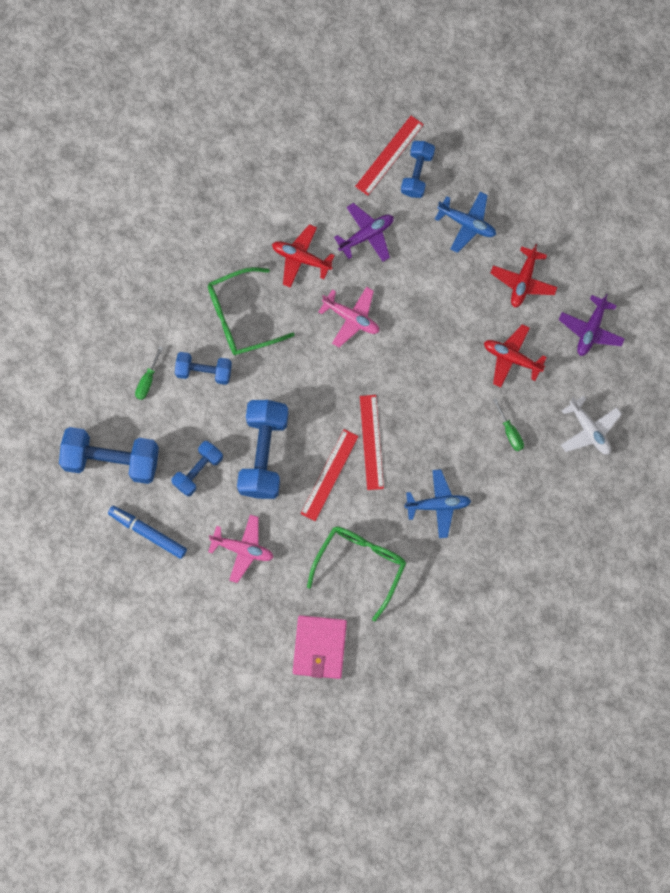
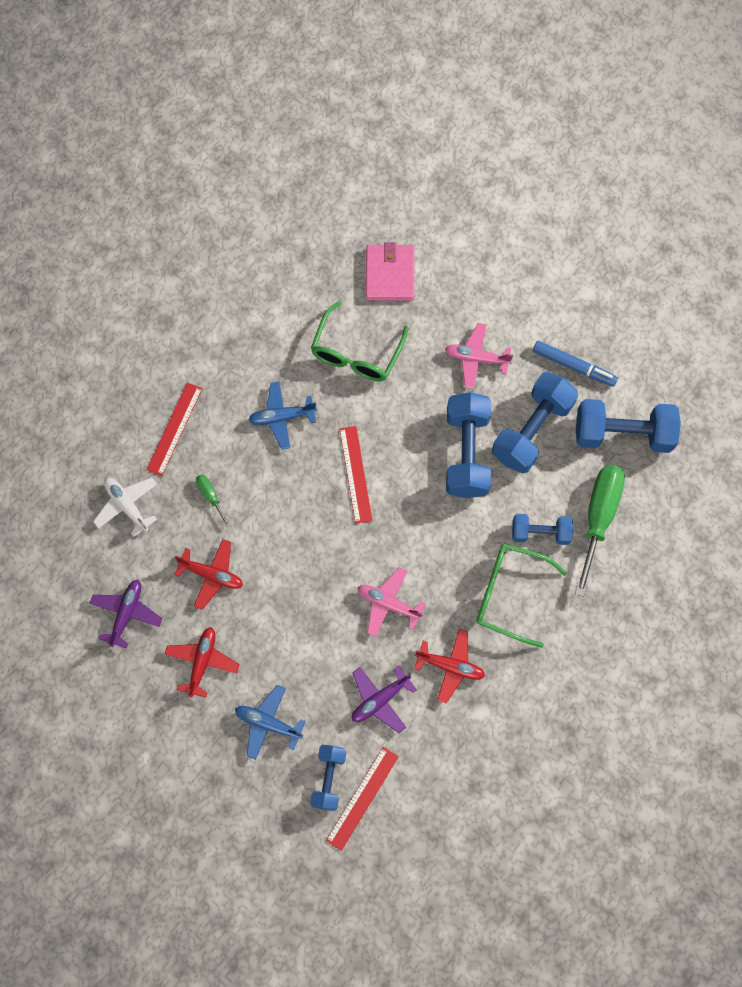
camera: 175 degrees right, 5 degrees down
(147, 380) = (598, 518): green screwdriver -> green screwdriver, size x2.24
(198, 471) = (532, 430): blue dumbbell -> blue dumbbell, size x1.71
(240, 317) = (509, 594): green glasses -> green glasses turned 135 degrees counterclockwise
(329, 475) = (396, 438): red ruler -> red ruler (174, 429)

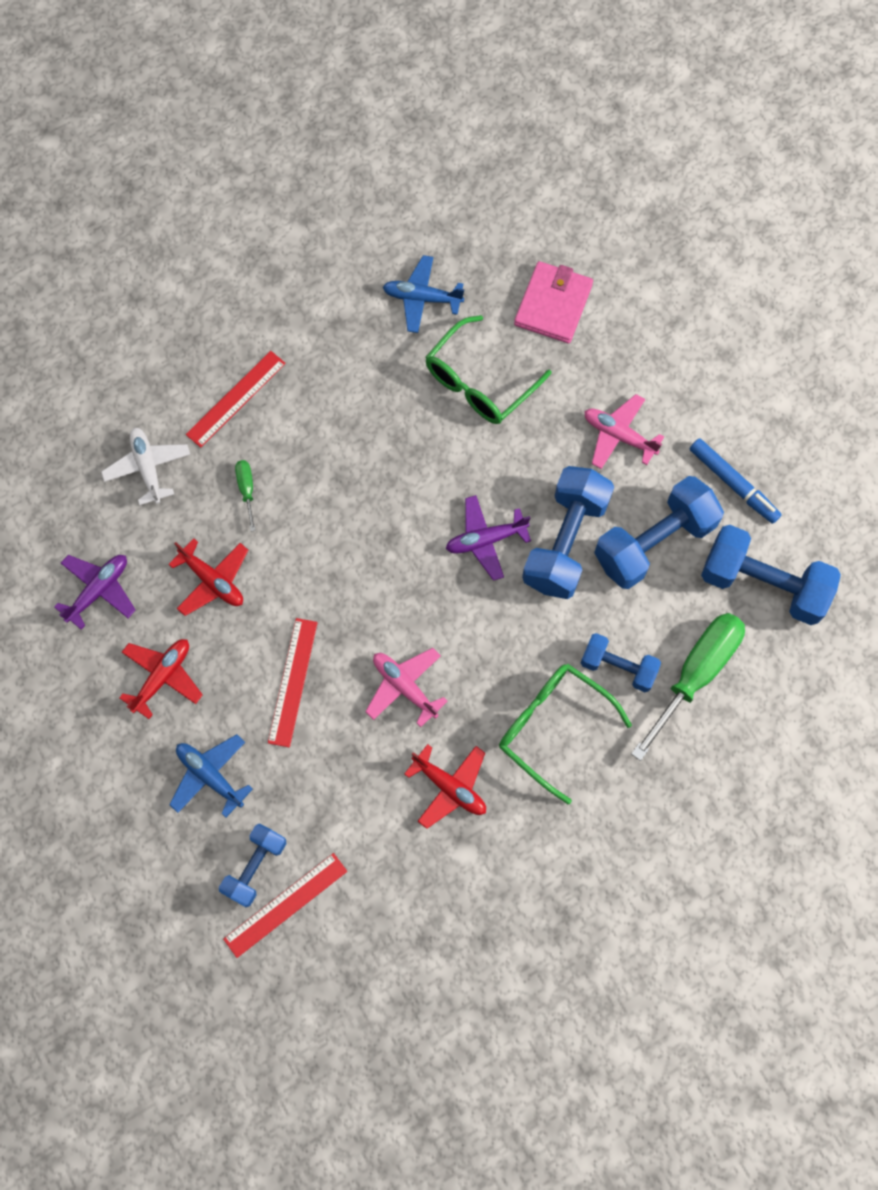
camera: 20 degrees right, 0 degrees up
(282, 417) = (364, 427): blue plane -> blue plane (422, 298)
(356, 474) = (424, 522): red ruler -> red ruler (293, 682)
(380, 700) = (351, 796): purple plane -> purple plane (485, 540)

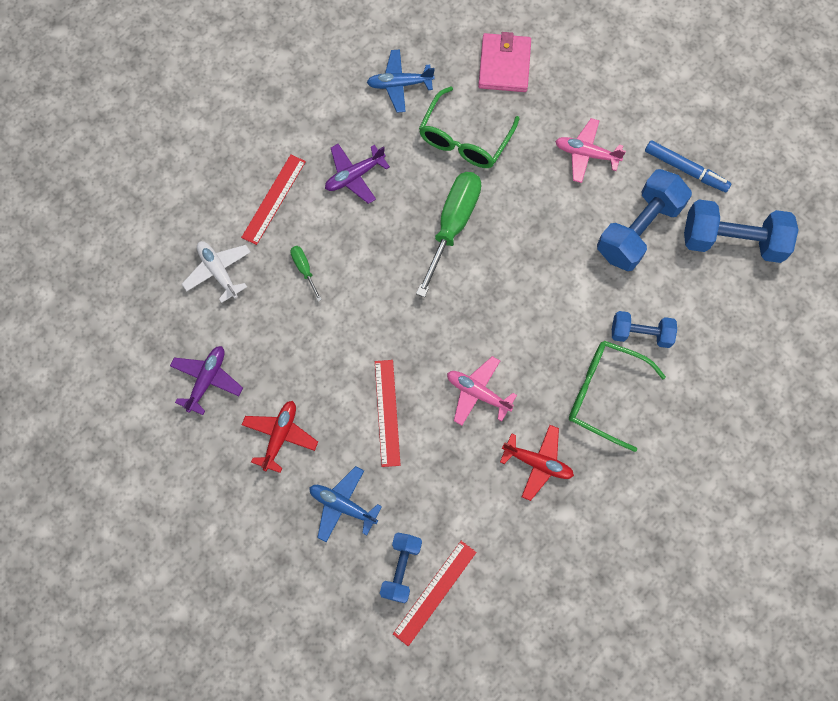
camera: 15 degrees left, 0 degrees up
(212, 580) = (298, 348): red plane -> none
(485, 540) = (507, 261): purple plane -> purple plane (354, 176)
(565, 542) = (570, 247): blue dumbbell -> none
(695, 674) = (702, 324): green screwdriver -> green screwdriver (453, 225)

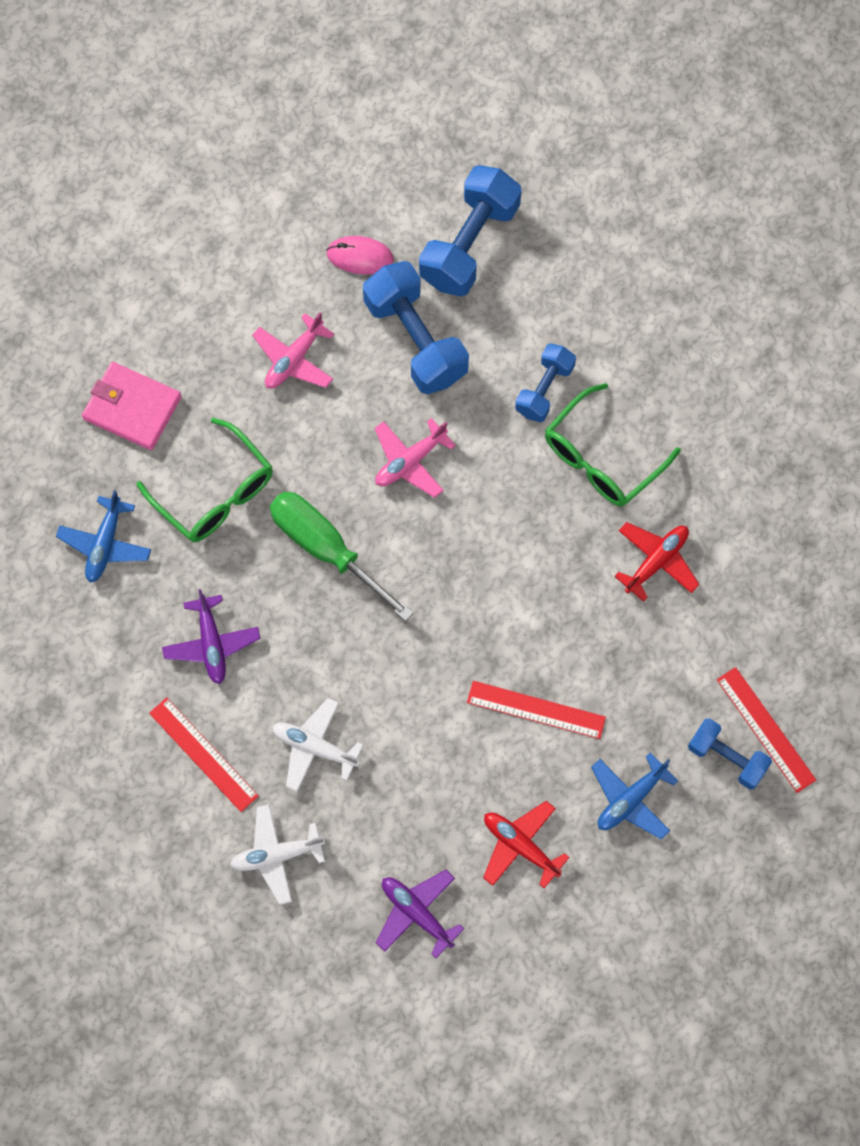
camera: 70 degrees left, 0 degrees up
(304, 269) = (315, 747): green screwdriver -> white plane
(478, 393) = (549, 597): pink plane -> pink plane (410, 461)
(685, 169) = (360, 257): blue marker -> pink mouse

